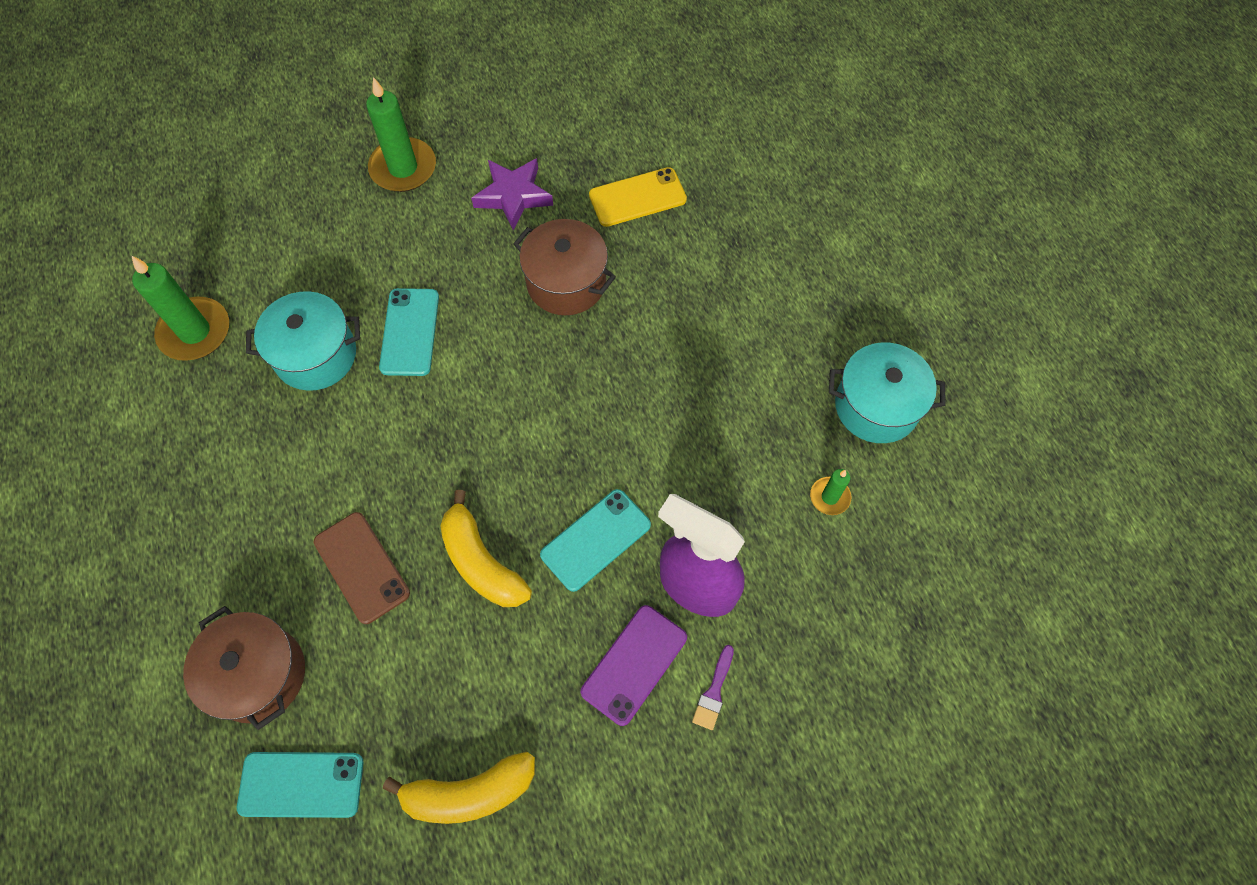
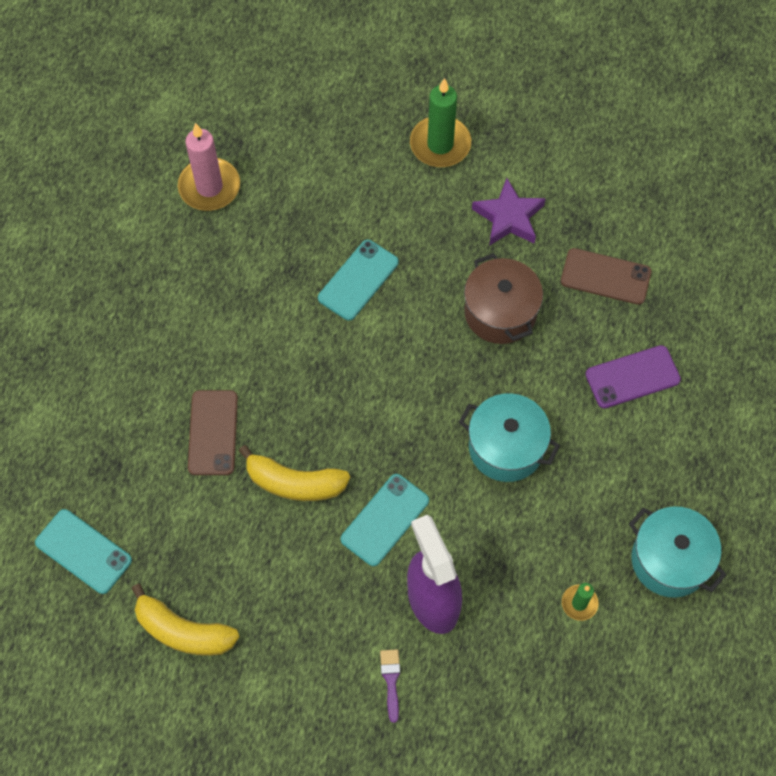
camera: 35 degrees right, 0 degrees up
(195, 332) = (209, 187): green candle -> pink candle
(258, 674) = (102, 461): brown pot -> none
(315, 355) = (280, 256): turquoise pot -> turquoise pot (506, 447)
(481, 562) = (295, 483): yellow banana -> yellow banana turned 75 degrees counterclockwise
(595, 539) = (384, 519): turquoise phone -> turquoise phone turned 45 degrees counterclockwise
(634, 664) = (350, 624): purple phone -> purple phone (632, 377)
(637, 197) = (605, 276): yellow phone -> brown phone
(714, 692) = (391, 680): purple brush -> purple brush turned 120 degrees clockwise

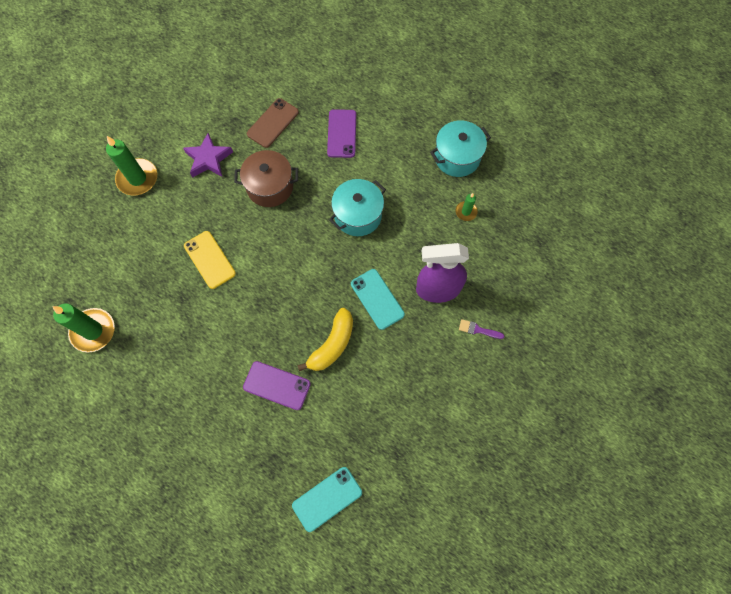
camera: 70 degrees left, 5 degrees up
(183, 631) = (406, 446): yellow banana -> none
(209, 187) = (93, 331): pink candle -> green candle
(213, 432) = (277, 385): brown phone -> purple phone
(358, 280) = (209, 260): turquoise phone -> yellow phone

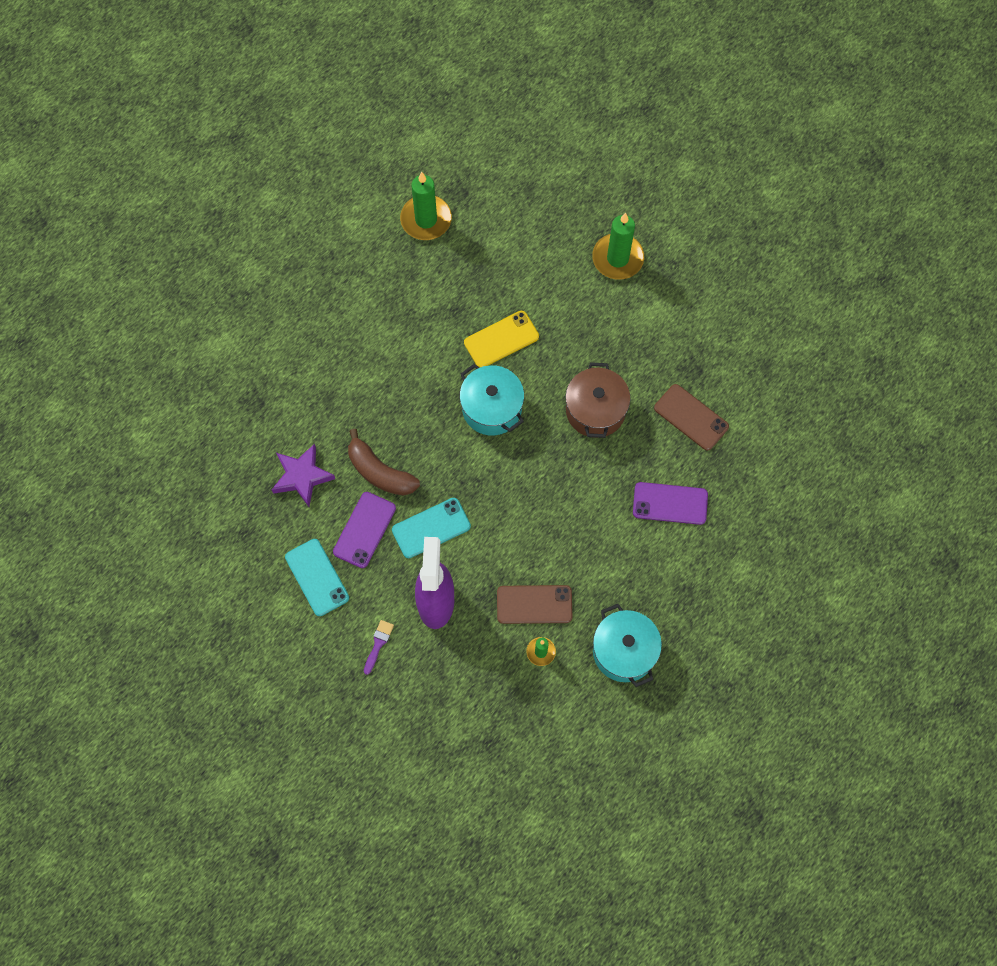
camera: 95 degrees right, 0 degrees up
(208, 159) = (641, 339): purple star -> purple star (302, 476)
(277, 385) = (339, 409): purple phone -> purple phone (364, 530)
(327, 498) = (209, 455): turquoise phone -> turquoise phone (317, 577)
(332, 344) = (380, 472): yellow banana -> brown banana
(358, 215) = (546, 514): turquoise pot -> turquoise pot (492, 408)
(430, 219) = (534, 604): none -> brown phone

